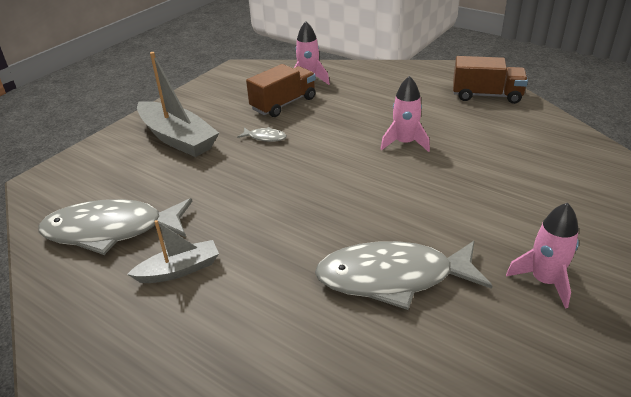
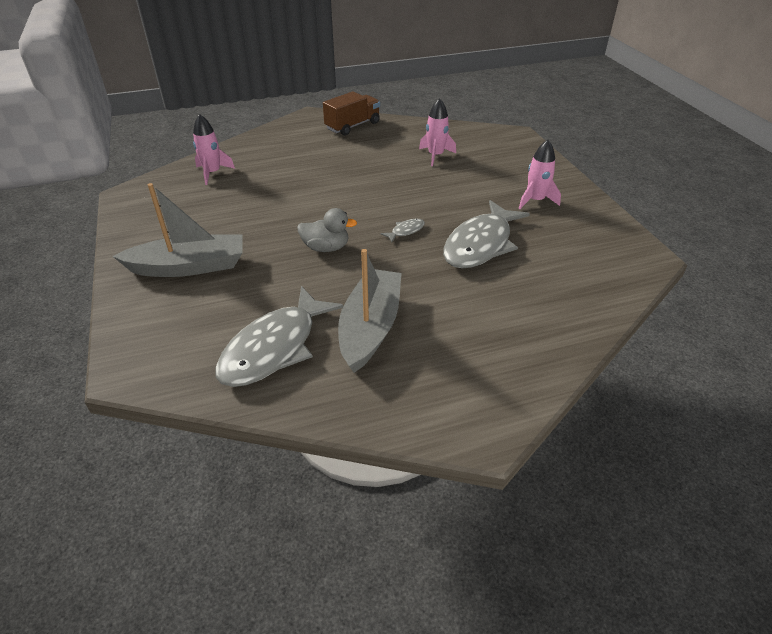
camera: 55 degrees left, 5 degrees up
(179, 270) = (370, 327): grey boat -> grey boat, size x1.75
(265, 137) = (260, 225): grey fish -> grey fish (405, 231)
(271, 185) = (326, 248): none -> grey duck
(283, 104) = (227, 198): brown truck -> none
(404, 143) = (358, 177): pink rocket -> pink rocket (435, 155)

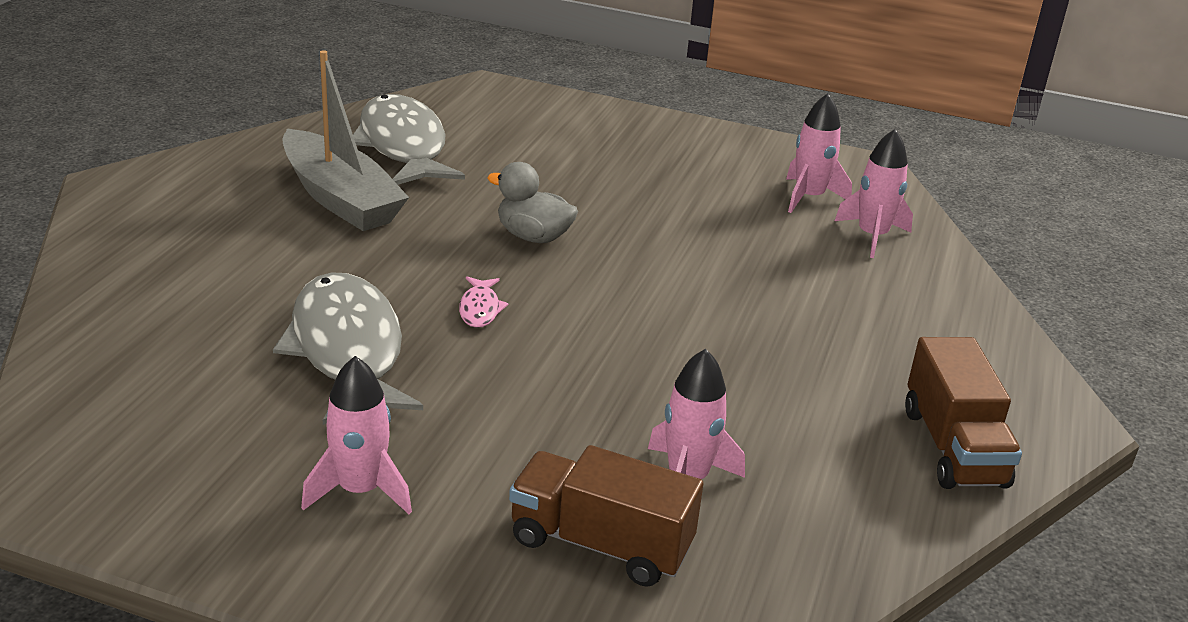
camera: 125 degrees right, 10 degrees down
(187, 197) = (809, 197): none -> pink rocket
(189, 266) = (621, 152): grey boat -> none
(326, 248) = (533, 237): grey duck -> grey duck turned 75 degrees clockwise
(405, 231) = (480, 309): grey fish -> pink fish
(485, 157) = (600, 544): none -> brown truck

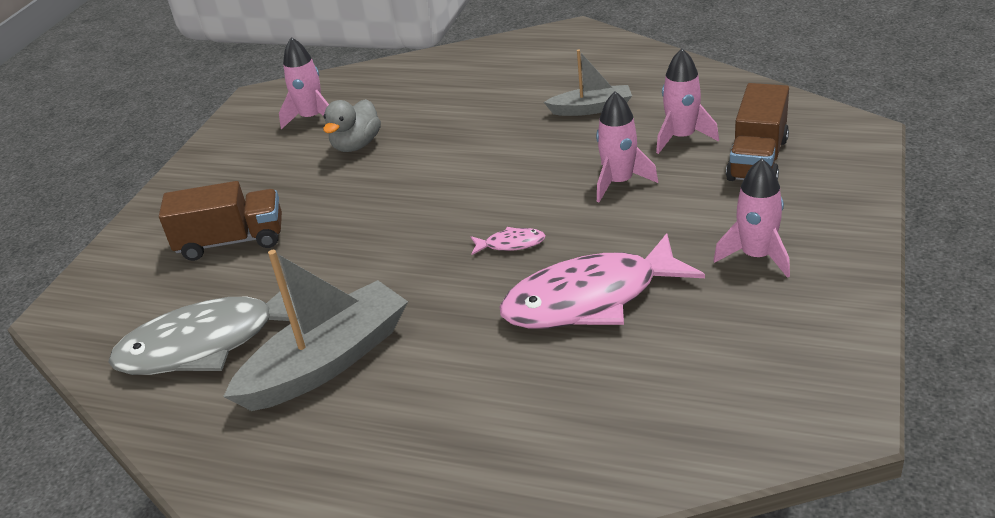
camera: 85 degrees left, 5 degrees up
(347, 350) = (590, 299): grey fish -> pink fish
(533, 237) = (390, 235): grey duck -> grey duck (356, 145)
(793, 406) = (591, 109): none -> grey boat
(872, 236) = (370, 92): pink rocket -> pink rocket (619, 182)
(953, 447) = (612, 60): brown truck -> brown truck (231, 241)

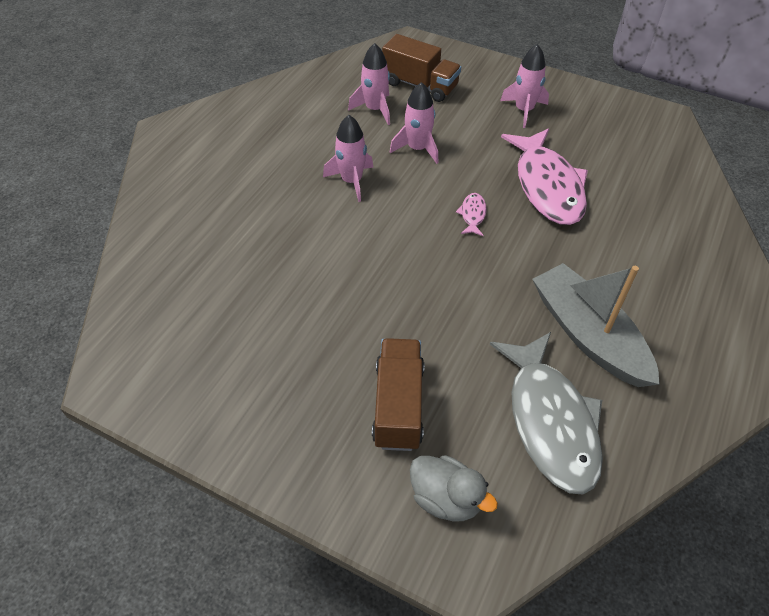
camera: 85 degrees left, 15 degrees up
(312, 118) = (194, 332): pink rocket -> pink rocket (351, 181)
(356, 145) = (273, 298): grey duck -> grey duck (446, 498)
(591, 109) = (306, 143): grey boat -> none

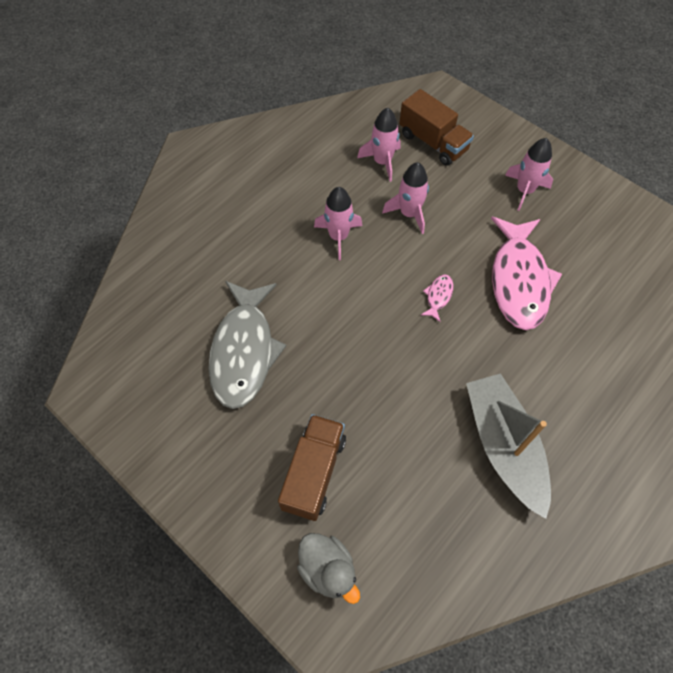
camera: 15 degrees right, 10 degrees up
(550, 421) = (440, 521): grey fish -> grey fish (244, 351)

